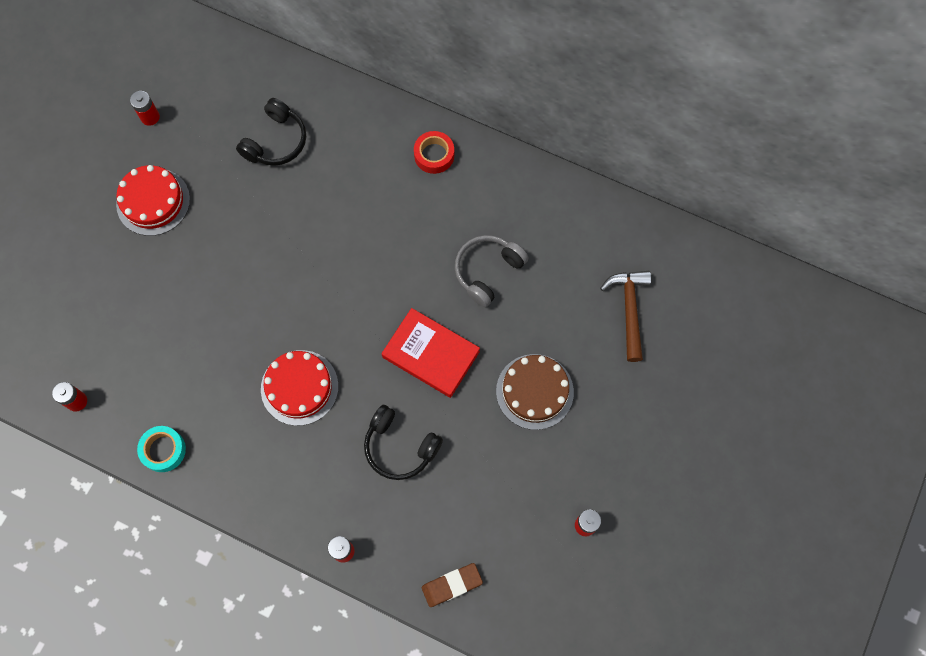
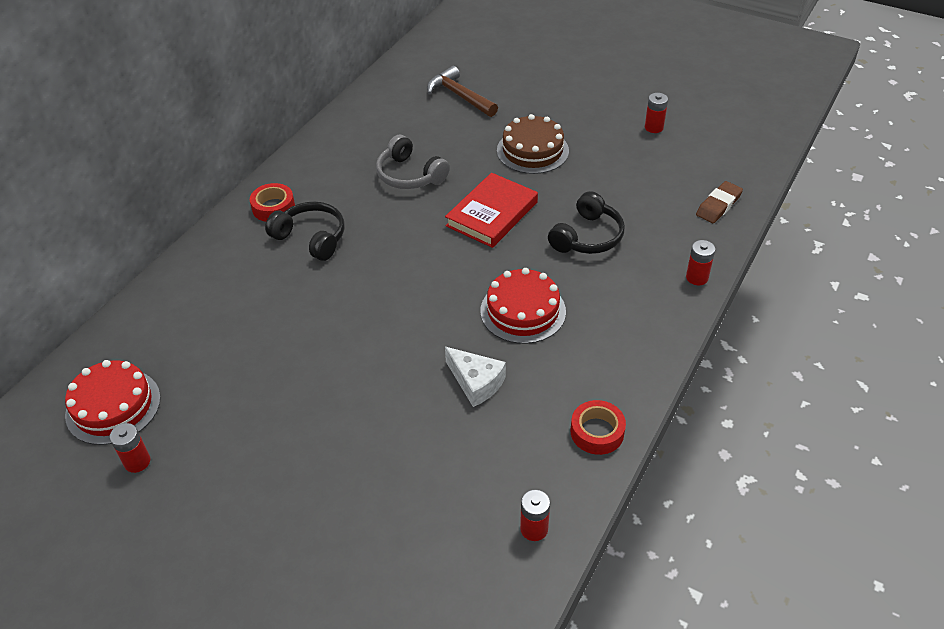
camera: 85 degrees left, 25 degrees down
(153, 201) = (264, 454): red cake -> red cake (113, 406)
(163, 450) = (597, 432): turquoise tape -> red tape
(218, 351) = (476, 382): none -> white cheese
(276, 141) = (216, 332): black headphones -> black headphones (311, 238)
(452, 585) = (718, 205): brown eraser -> brown eraser turned 60 degrees clockwise
(629, 310) = (459, 96): brown hammer -> brown hammer turned 45 degrees clockwise

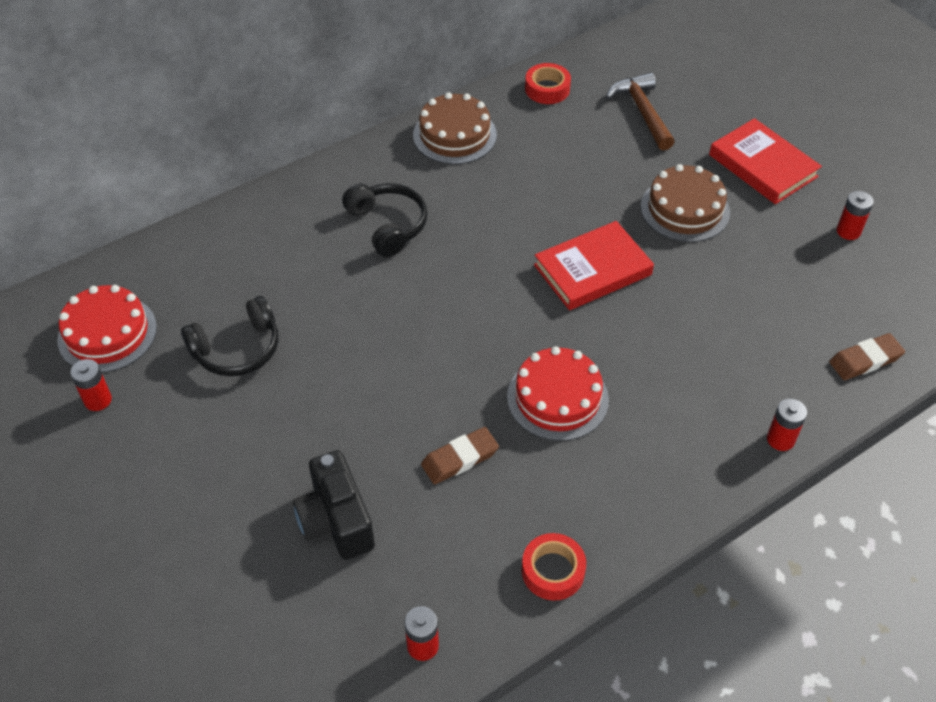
camera: 25 degrees right, 5 degrees up
(273, 207) = (370, 176): red tape -> red tape (547, 89)
(325, 156) = (454, 135): none -> brown cake
(407, 468) = (336, 521): none -> black camera
(409, 175) = (530, 190): grey headphones -> none
(476, 382) = (460, 458): white cheese -> brown eraser
(568, 104) = (762, 166): none -> red book
(587, 237) = (683, 339): black headphones -> black headphones (237, 349)

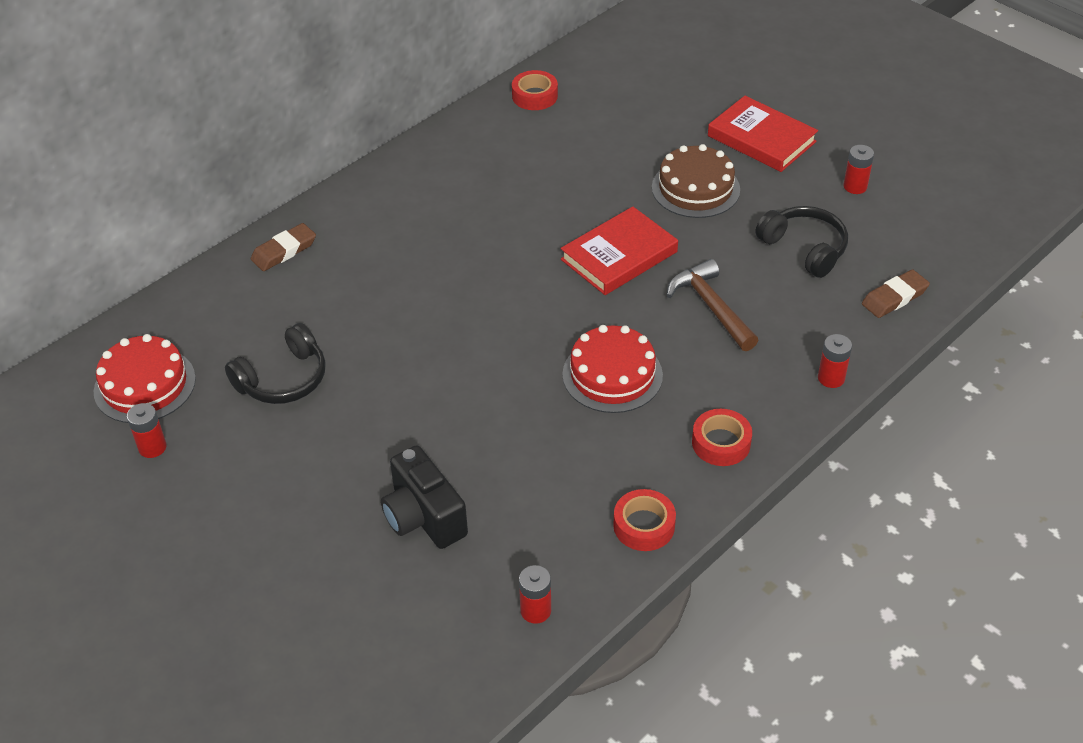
camera: 10 degrees left, 5 degrees down
(388, 225) = (406, 244): black headphones -> black headphones (804, 248)
(454, 135) = (452, 151): brown cake -> none
(460, 458) = (530, 443): brown eraser -> brown eraser (284, 251)
(642, 112) = (634, 105): brown hammer -> brown hammer (711, 307)
(651, 492) = (721, 443): none -> red tape

